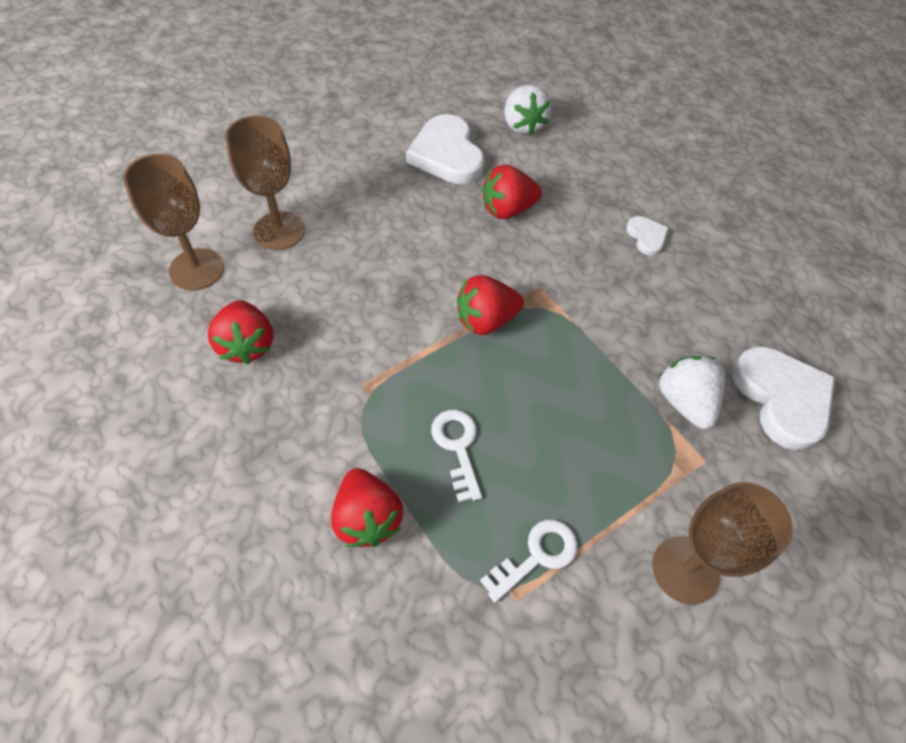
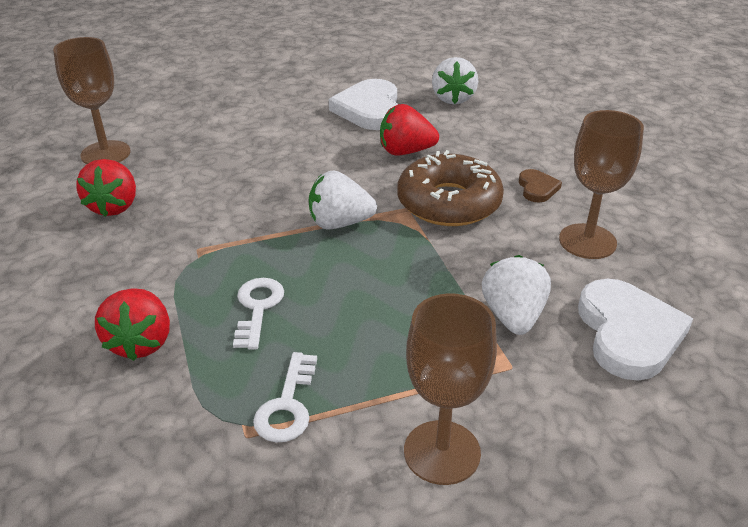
camera: 20 degrees right, 20 degrees down
(279, 231) = (189, 139): brown goblet -> brown goblet (587, 241)
(486, 320) = (339, 223): red strawberry -> white strawberry
(537, 556) = (287, 405): white key -> white key turned 120 degrees clockwise
(575, 272) = (449, 202): none -> brown donut
(646, 237) = (537, 188): white heart -> brown heart

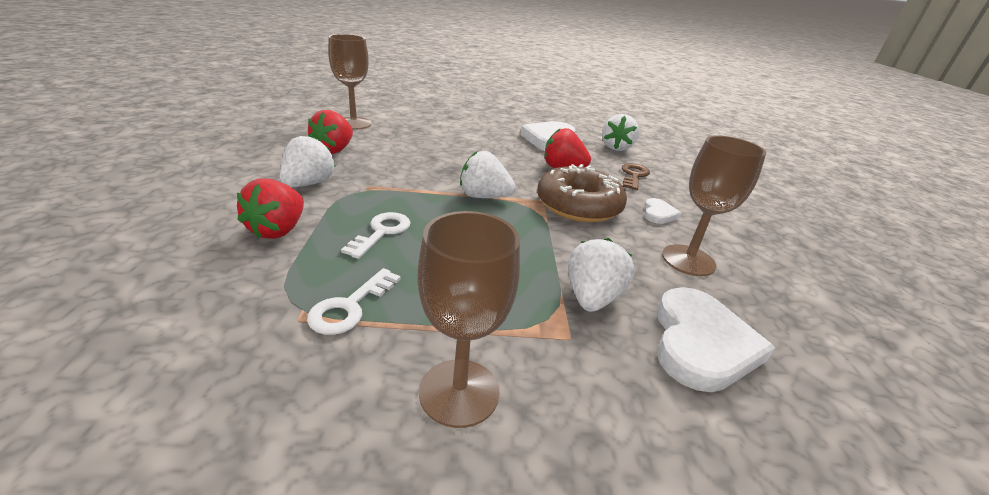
camera: 15 degrees right, 5 degrees down
(124, 268) = (308, 184): none -> white strawberry
(490, 139) = (634, 176): none -> brown key
(537, 188) = (658, 214): brown heart -> white heart

